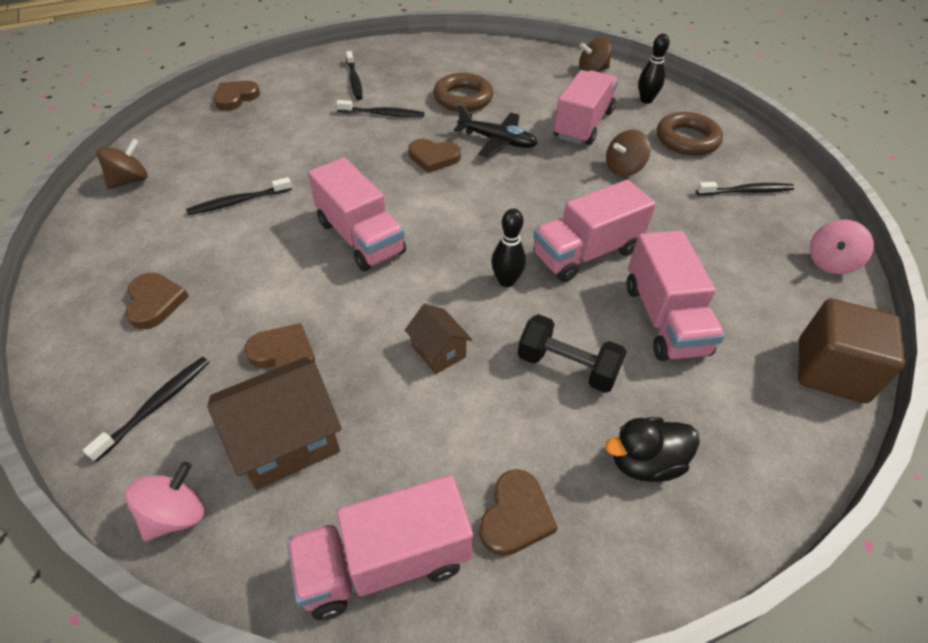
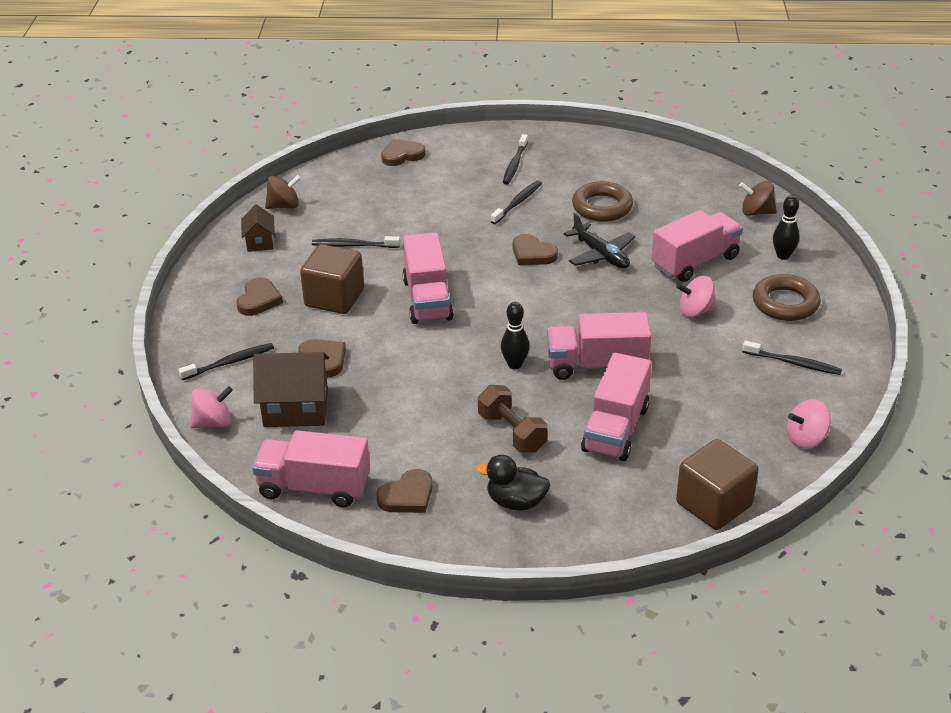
camera: 30 degrees right, 10 degrees down
(251, 269) = (334, 298): none -> brown cube
(382, 114) = (517, 203): black toothbrush -> black toothbrush turned 90 degrees counterclockwise
(438, 351) = (428, 393): brown house -> brown house (260, 242)
(567, 367) = (512, 432): black dumbbell -> brown dumbbell
(624, 169) = (695, 311): brown spinning top -> pink spinning top

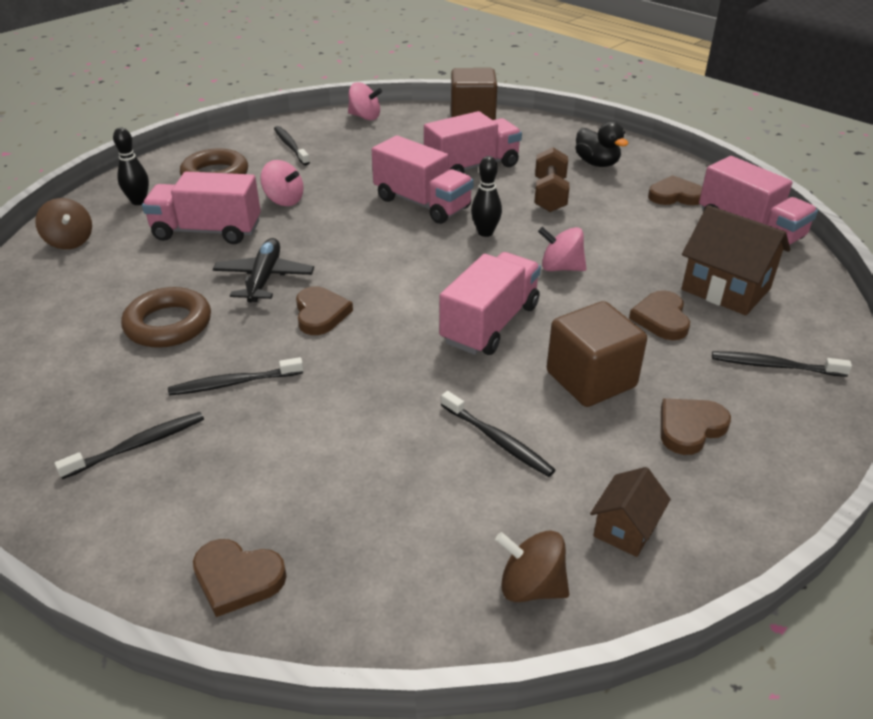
camera: 140 degrees left, 0 degrees up
(213, 422) = (823, 315): pink spinning top -> pink spinning top (561, 268)

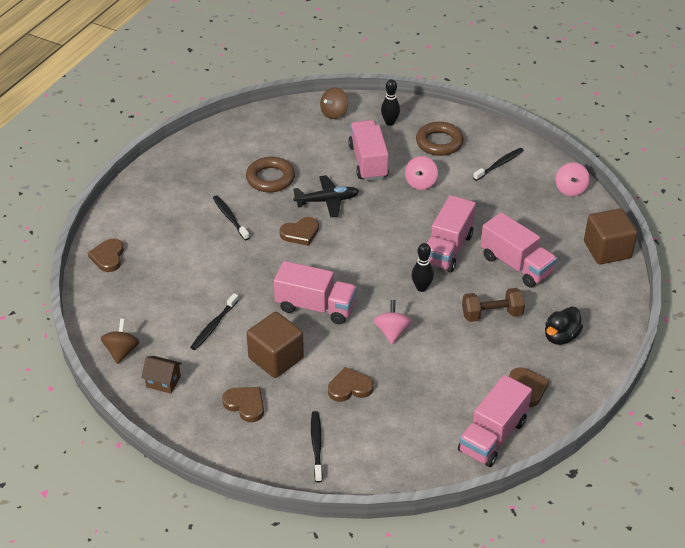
camera: 75 degrees right, 5 degrees up
(137, 445) = (177, 200): black toothbrush -> none
(725, 289) = (398, 421): brown house -> none

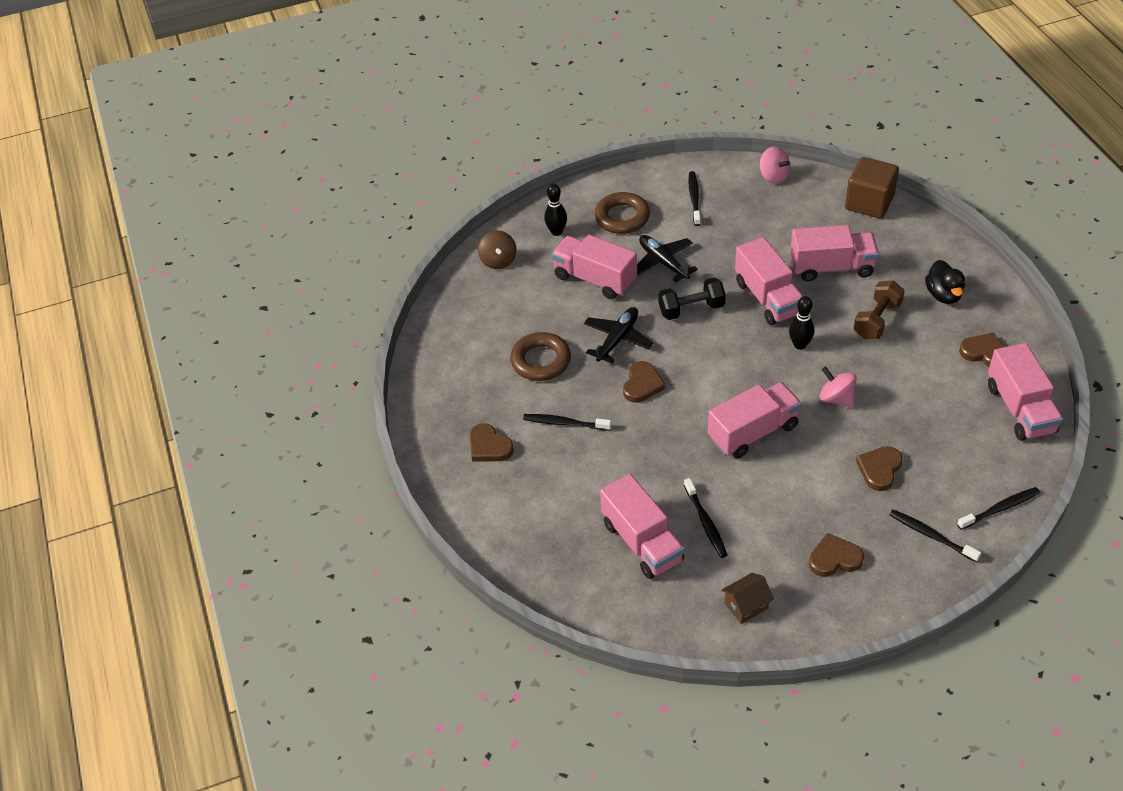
camera: 45 degrees left, 5 degrees up
(108, 257) = (521, 552): brown heart -> brown heart (489, 446)
(122, 351) = (672, 616): brown spinning top -> none
(168, 305) = (642, 542): none -> pink truck
(276, 358) = (794, 500): brown cube -> none
(380, 471) = (999, 509): none -> black toothbrush
(393, 219) = (691, 309): none -> black dumbbell
(420, 183) = (663, 262): pink spinning top -> black plane

